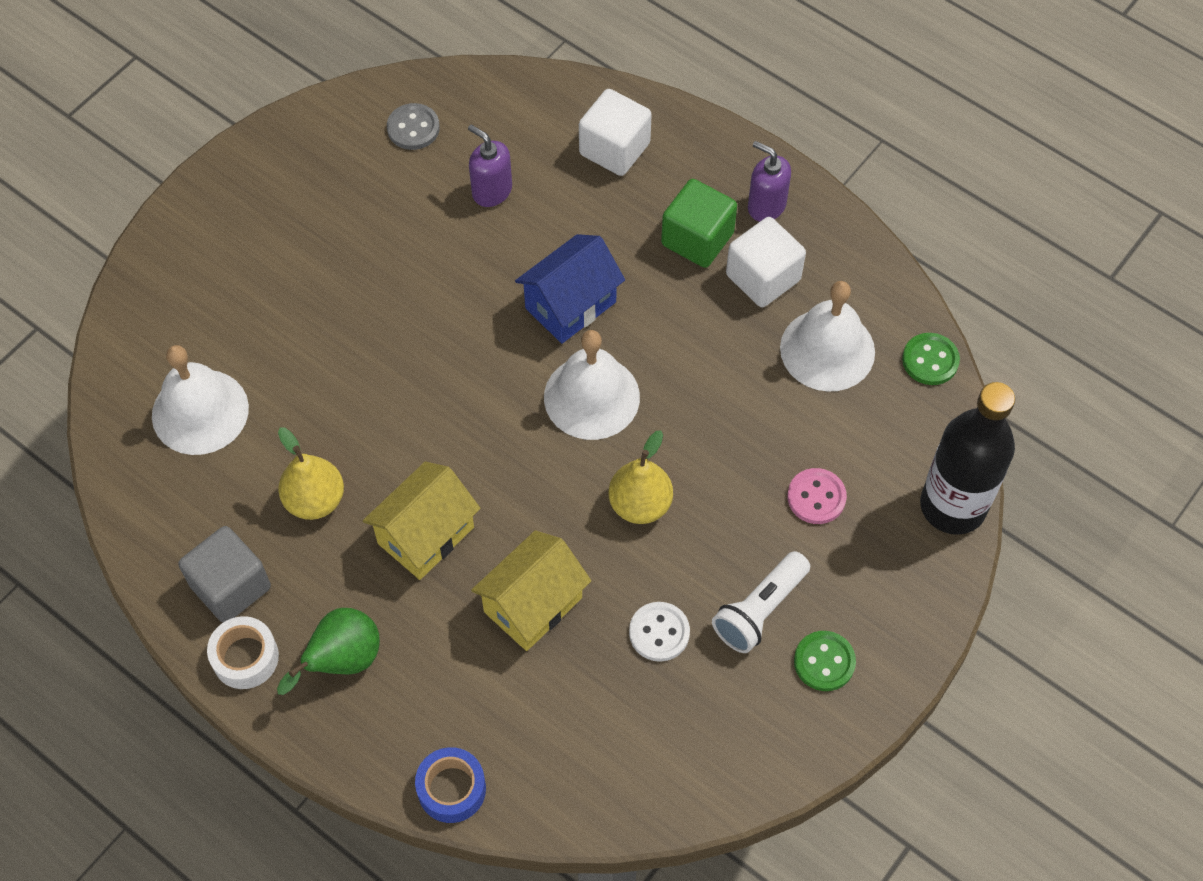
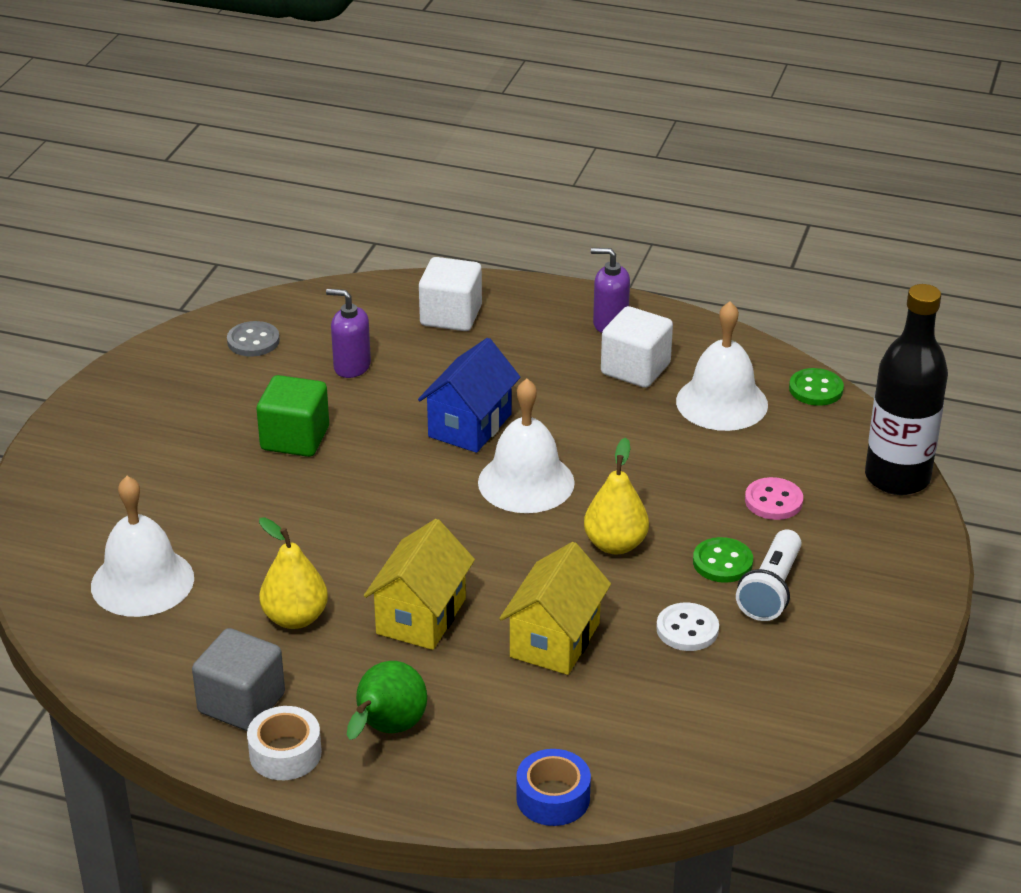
camera: 20 degrees left, 25 degrees down
(697, 239) = (561, 357): green cube -> green cube (295, 438)
(824, 662) = (852, 611): green button -> green button (722, 562)

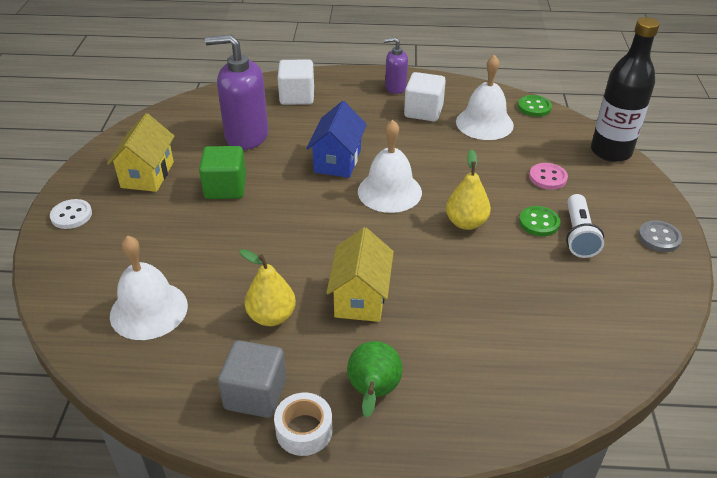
camera: 15 degrees left, 5 degrees up
(253, 341) = (175, 129): grey button -> grey button (659, 238)
(351, 366) = (246, 136): purple soap dispenser -> purple soap dispenser, size x1.84
(553, 798) = (517, 423): blue tape -> none
(555, 640) = (459, 297): yellow house -> yellow house (147, 175)
(687, 629) = (541, 272): white button -> white button (71, 215)

